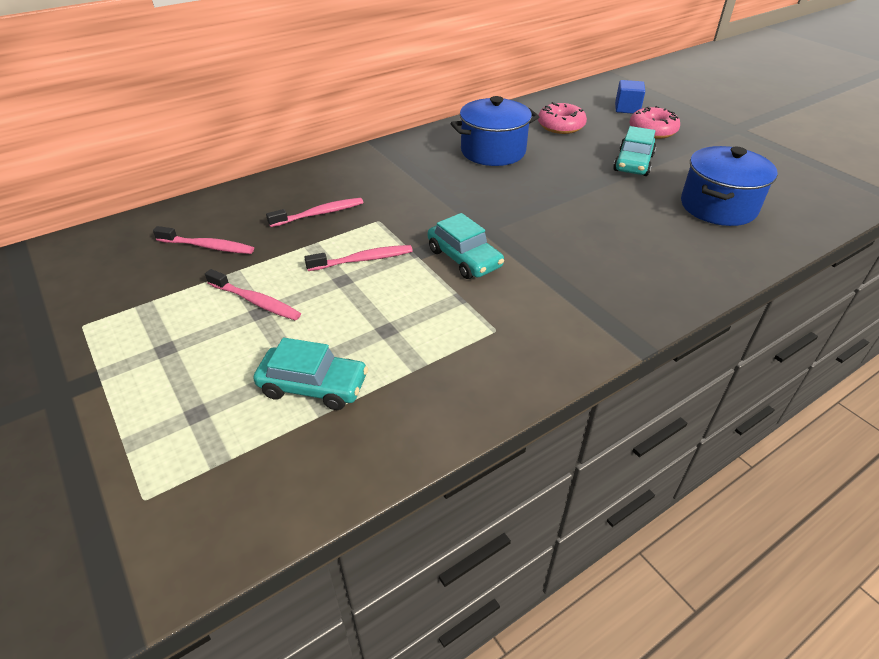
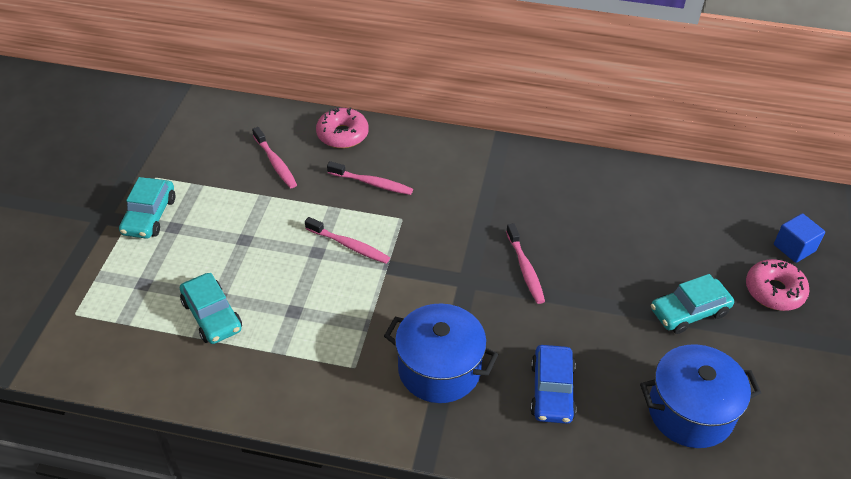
camera: 45 degrees right, 5 degrees up
(256, 301) = (252, 229): pink toothbrush -> pink toothbrush (525, 269)
(464, 258) = (413, 296): turquoise car -> turquoise car (149, 216)
(493, 151) = (581, 211): blue pot -> blue pot (439, 369)
(561, 126) = (688, 224): pink donut -> pink donut (342, 134)
(638, 248) = (552, 391): none -> blue car

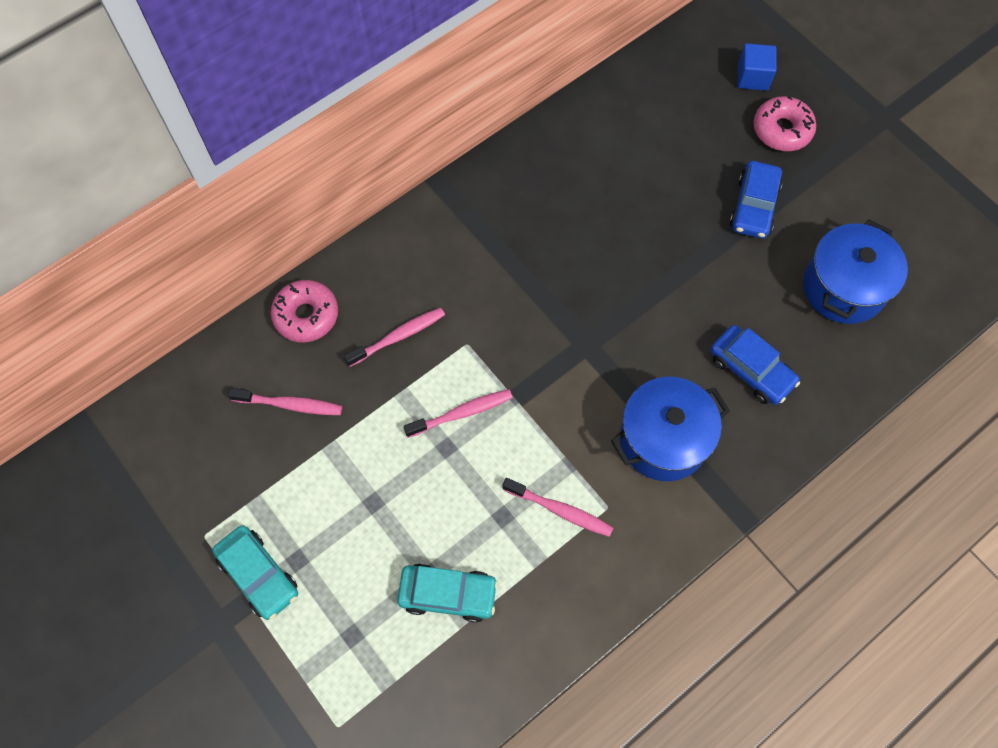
camera: 50 degrees left, 20 degrees up
(525, 269) = (611, 289): pink toothbrush -> pink toothbrush (560, 510)
(689, 312) = (754, 206): turquoise car -> blue car

